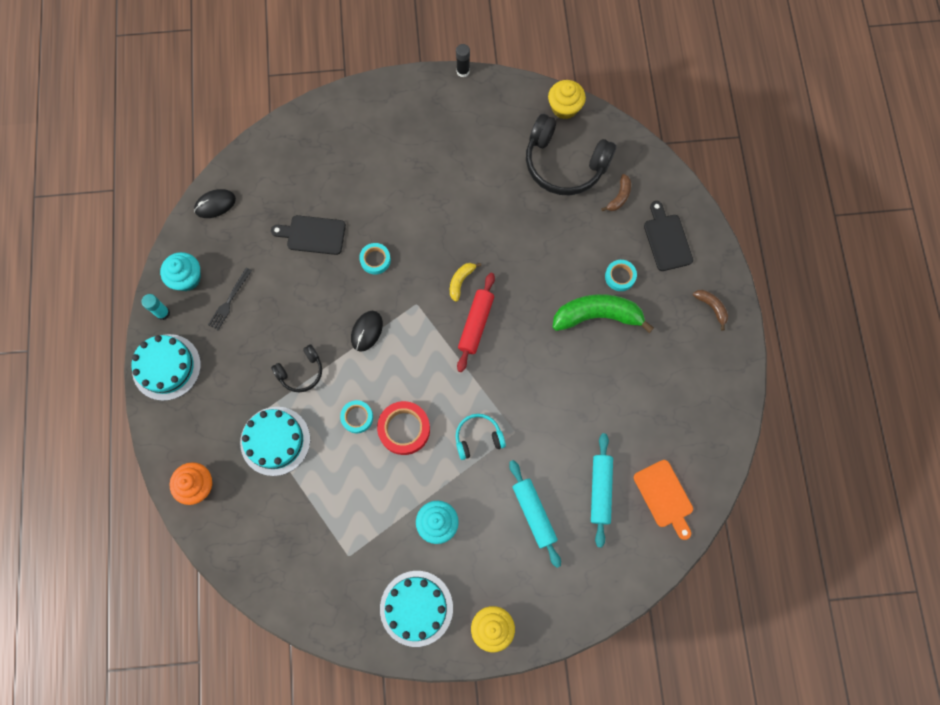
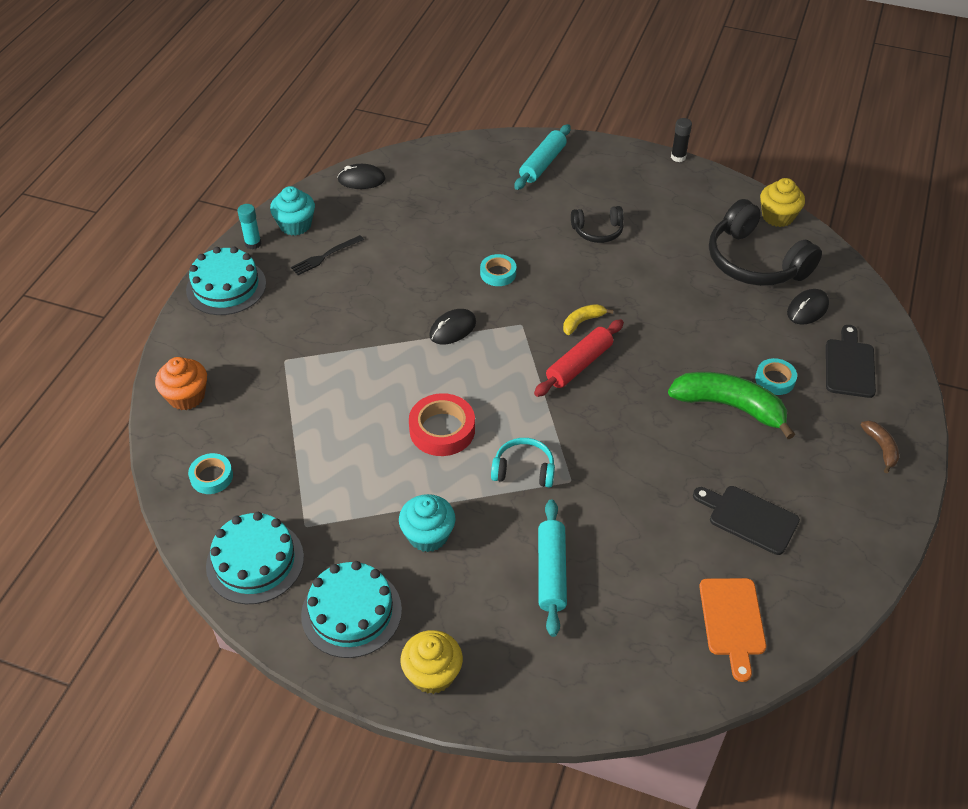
camera: 25 degrees right, 25 degrees down
(275, 441) = (294, 388): turquoise cake -> turquoise cake (255, 561)
(301, 372) = (360, 339): black headphones -> black headphones (598, 231)
(313, 235) = (444, 233): black cutting board -> black cutting board (749, 518)
(357, 417) = (396, 400): turquoise tape -> turquoise tape (211, 477)
(600, 490) = (649, 581): turquoise rolling pin -> turquoise rolling pin (542, 164)
(619, 197) = (807, 309): brown banana -> black mouse

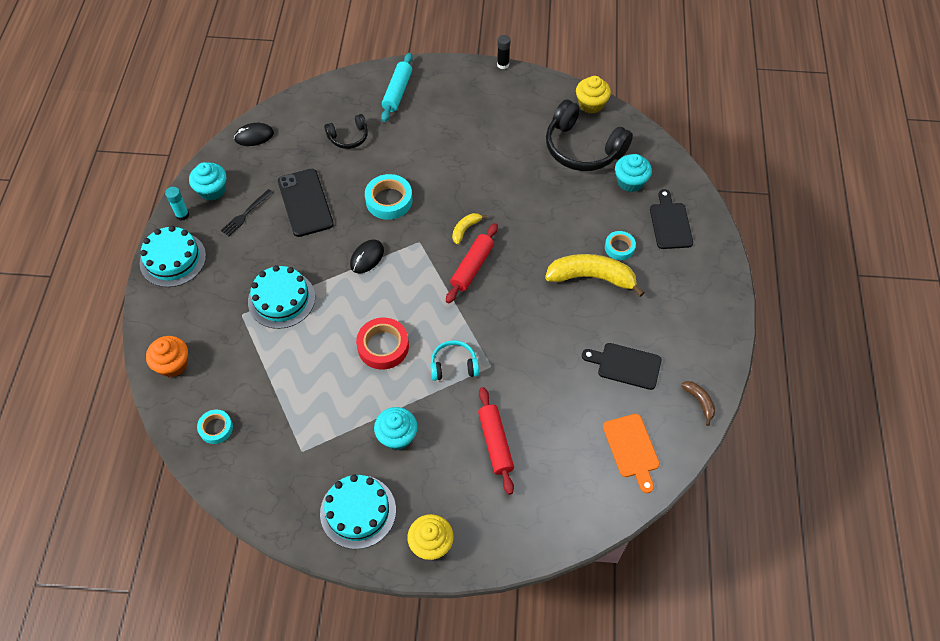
camera: 15 degrees left, 10 degrees up
(255, 561) = (272, 489): turquoise cake -> turquoise cake (281, 299)
(398, 257) = (305, 203): none -> black phone
(498, 273) = (389, 200): turquoise tape -> turquoise tape, size x1.61
(551, 572) = (495, 443): turquoise rolling pin -> red rolling pin
(598, 231) = (457, 145): black headphones -> black headphones (348, 137)
(729, 406) = (591, 277): green banana -> yellow banana
(807, 309) = (630, 182): black mouse -> turquoise cupcake
(881, 448) = (705, 287): brown banana -> brown banana (699, 402)

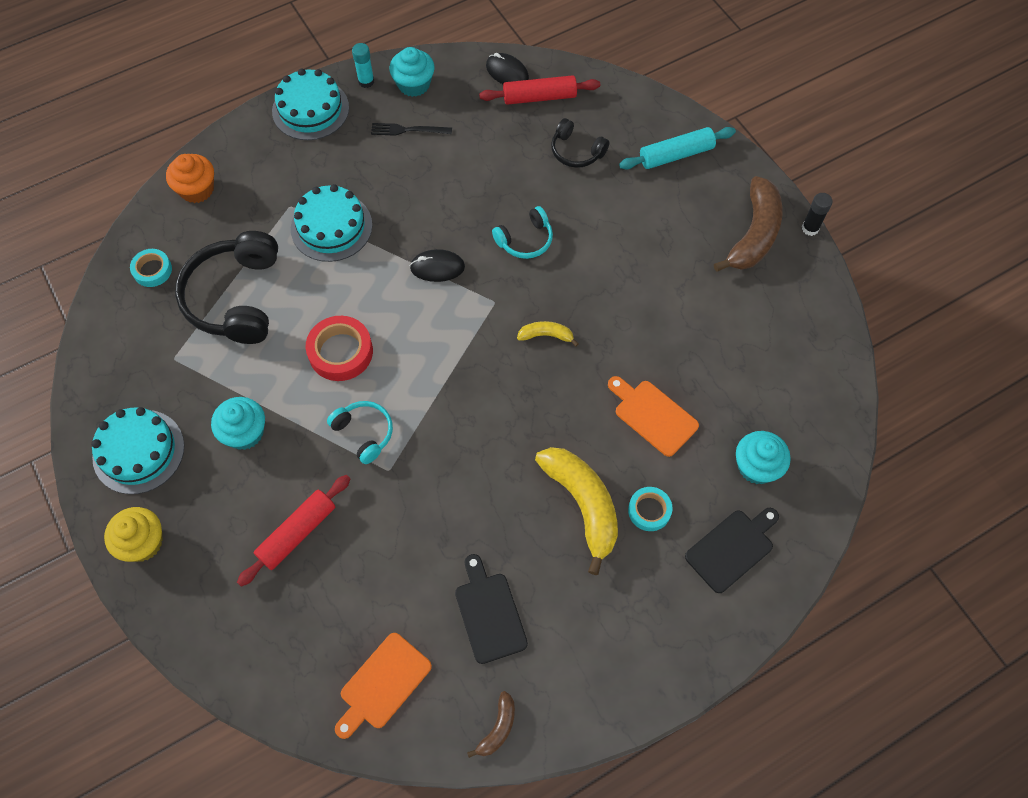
camera: 55 degrees right, 5 degrees up
(305, 203) = (461, 169): black phone -> none
(389, 200) = (525, 240): turquoise tape -> turquoise headphones
(472, 267) = (502, 373): red rolling pin -> red rolling pin (539, 97)
(484, 91) = (754, 234): none -> brown banana
(561, 209) = (653, 415): none -> orange cutting board
(582, 148) = (761, 385): black headphones -> black headphones (236, 298)
(591, 104) = (836, 354): yellow cupcake -> none

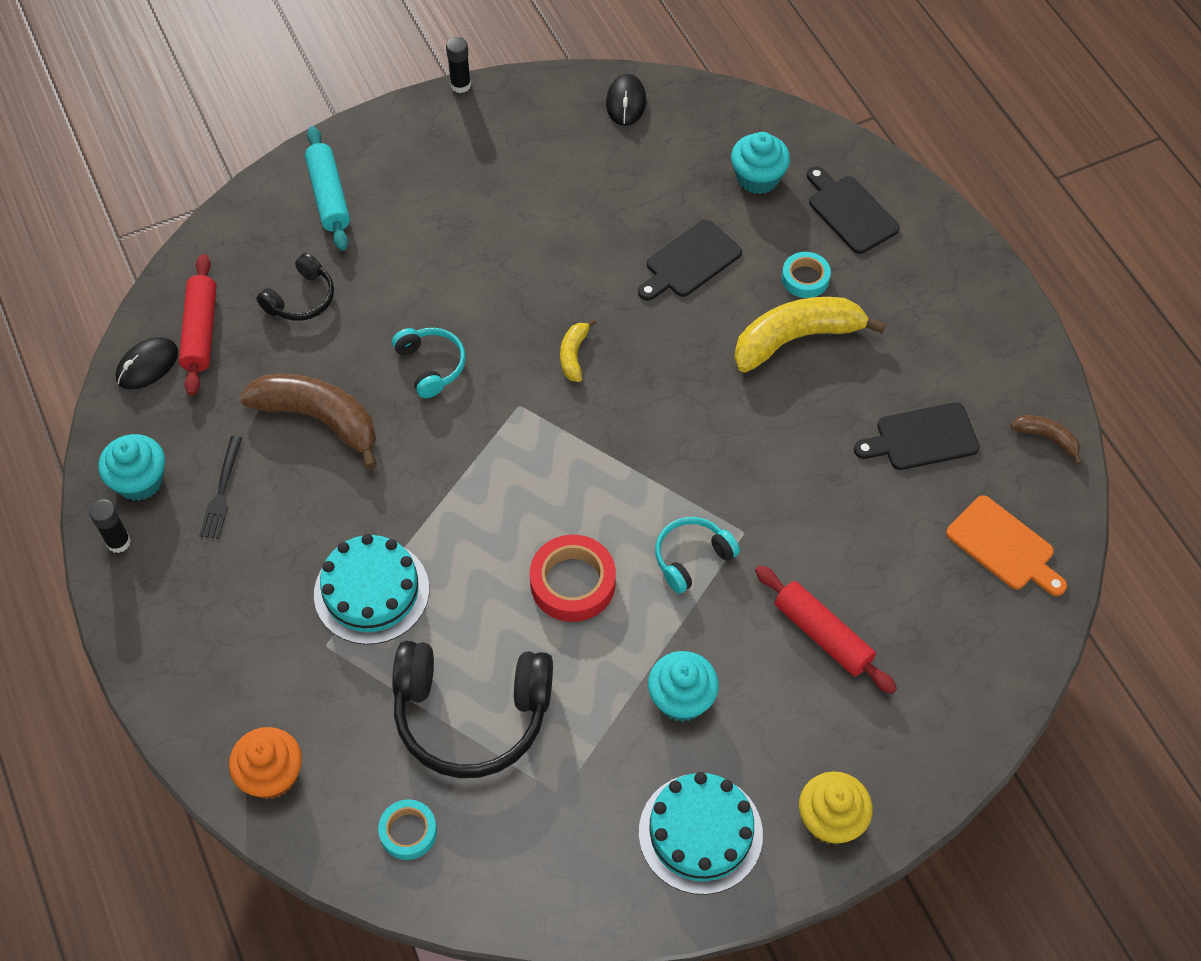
camera: 85 degrees left, 5 degrees down
(310, 109) = (153, 617): turquoise cake -> none
(366, 81) = (118, 542): turquoise glue stick -> black glue stick
(437, 267) = (458, 466): black mouse -> black mouse (626, 102)
(653, 415) = (690, 261): orange cutting board -> black cutting board
(754, 234) = (460, 137): brown banana -> brown banana (319, 419)

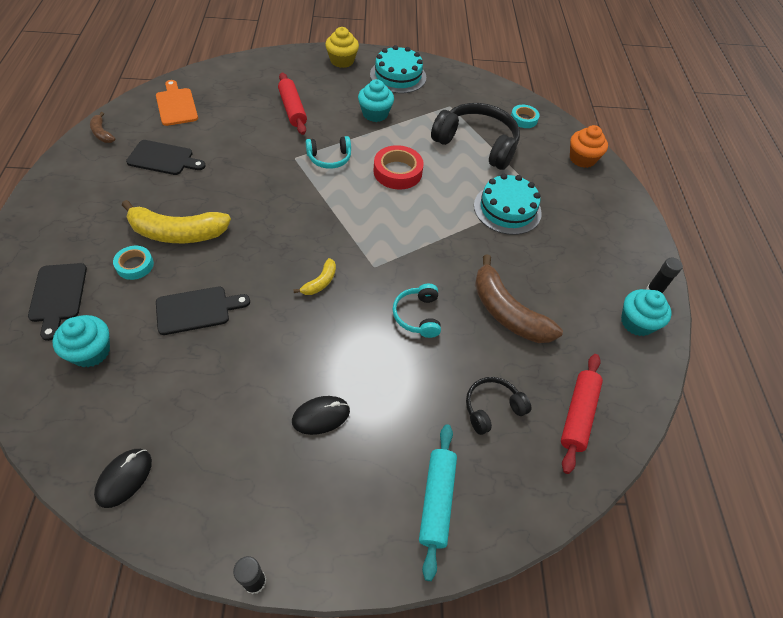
camera: 160 degrees left, 5 degrees down
(147, 365) = (623, 404): black mouse -> black mouse (321, 416)
(222, 491) = (582, 294): black fork -> none

